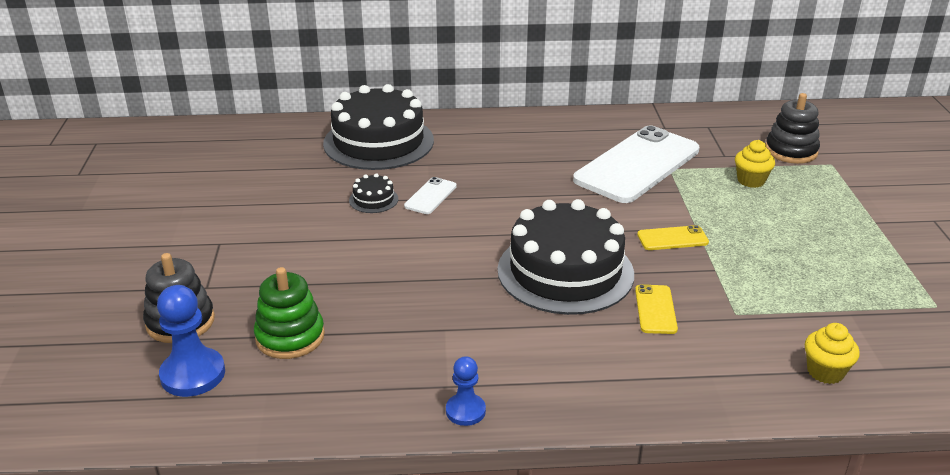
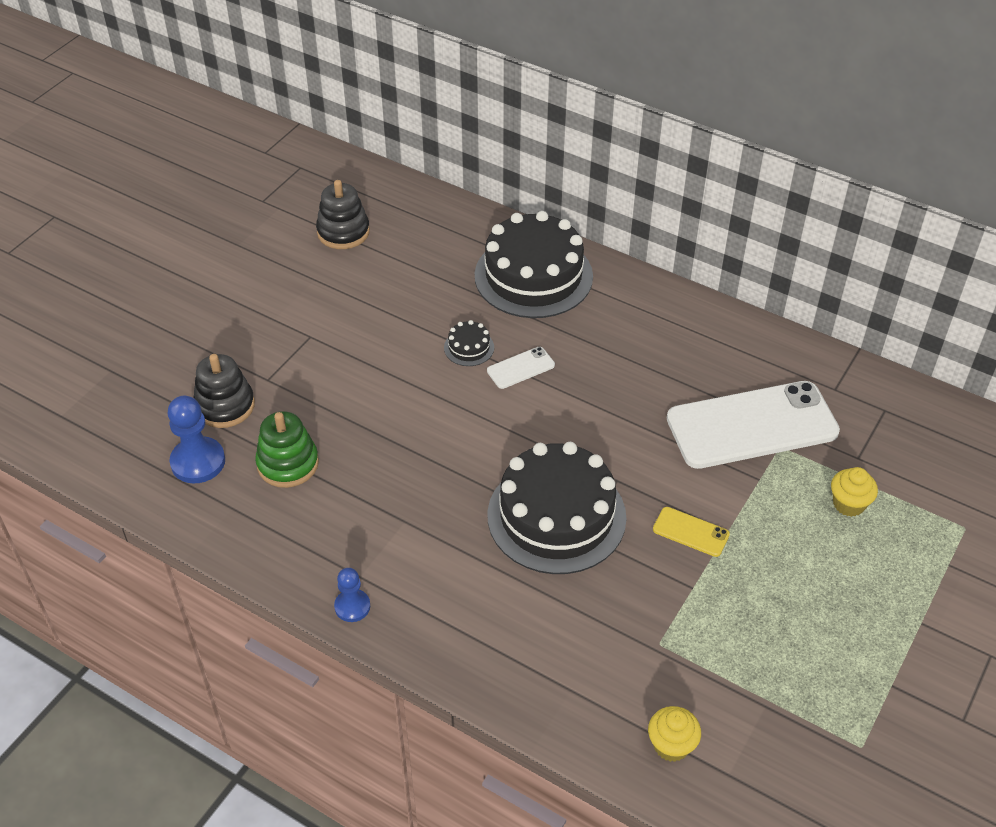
camera: 35 degrees right, 15 degrees up
(655, 309) = (593, 599): yellow phone -> none
(791, 151) = (939, 488): black stacking toy -> black stacking toy (343, 232)

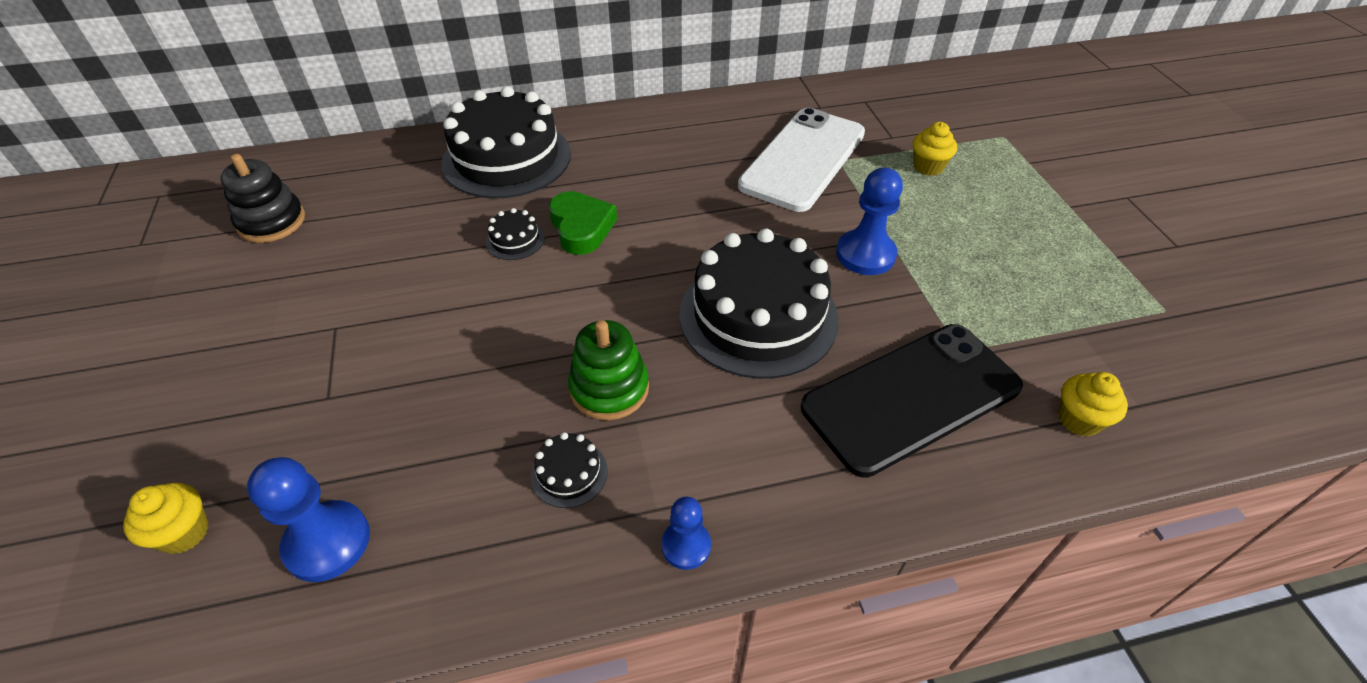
camera: 45 degrees left, 0 degrees up
(146, 406) = (184, 532): none -> yellow cupcake
(225, 406) = (300, 458): black stacking toy -> none
(288, 464) = (446, 461): green stacking toy -> green stacking toy (609, 388)
(339, 520) = (569, 473): none -> black cake
(521, 368) = (581, 227): white phone -> green heart
(582, 642) = (911, 397): none -> black phone
(690, 532) = (865, 254): yellow phone -> blue pawn

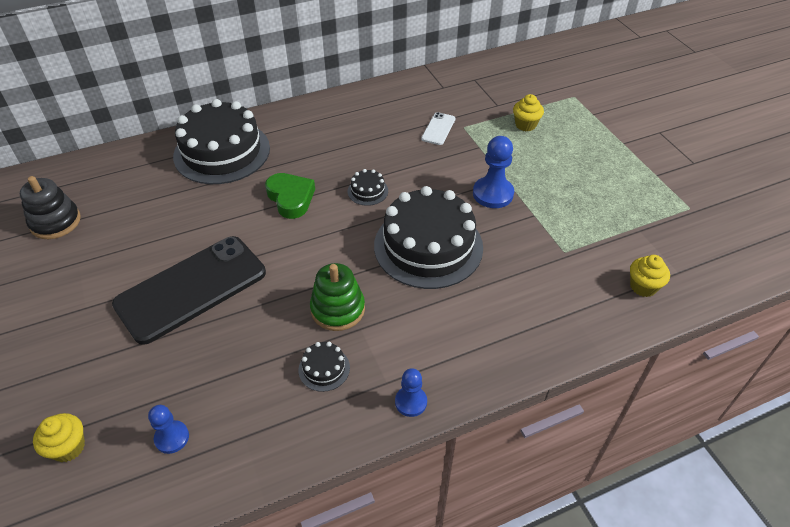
camera: 10 degrees left, 0 degrees up
(327, 542) = (172, 437): blue pawn -> blue pawn, size x0.61
(515, 240) = (245, 213): black cake -> black cake (367, 191)
(803, 159) = (438, 129): white phone -> white phone, size x0.42
(911, 397) = (537, 287): black phone -> black phone (191, 289)

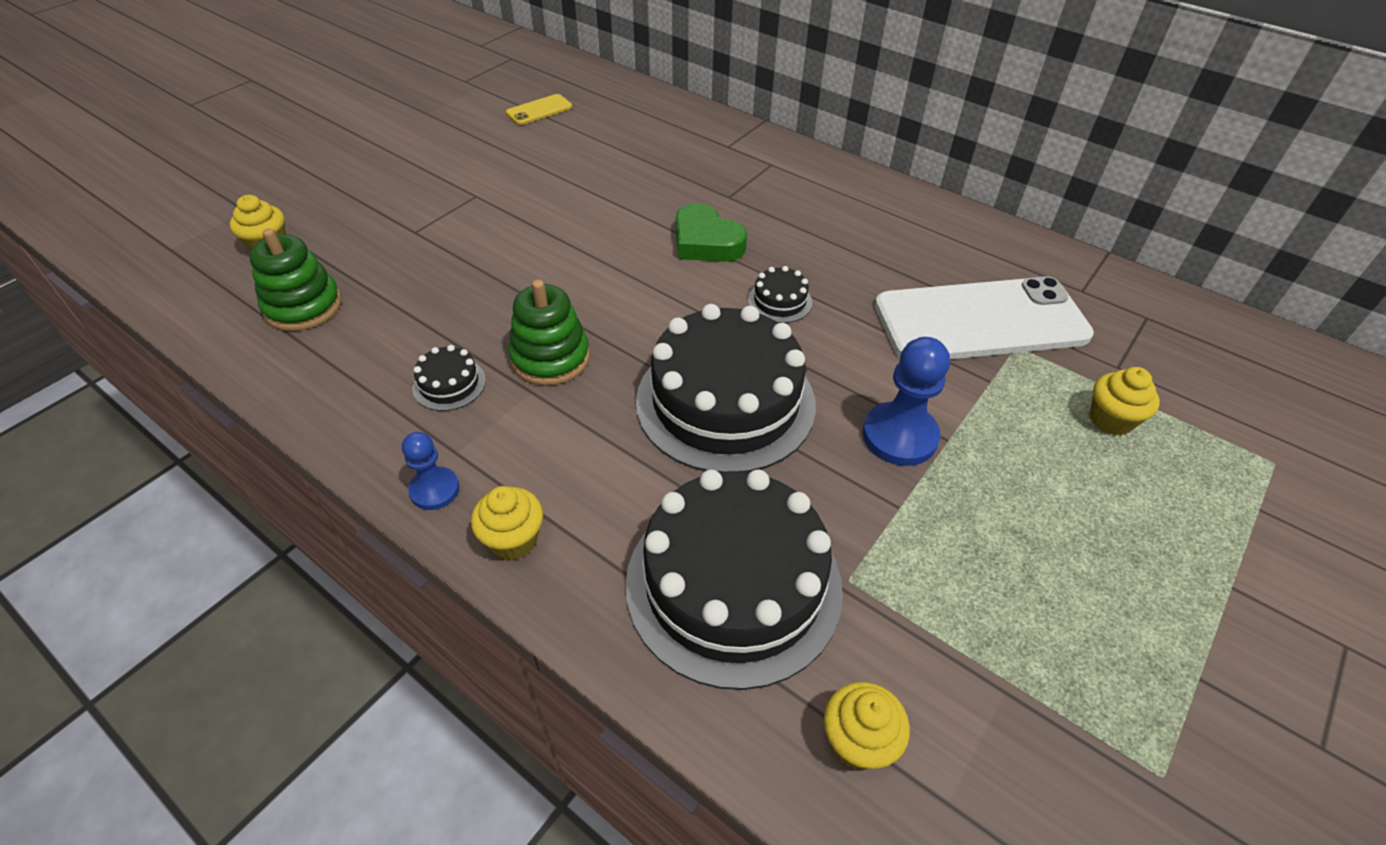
camera: 60 degrees right, 0 degrees up
(55, 222) = (539, 110): black stacking toy -> yellow phone
(172, 437) = (303, 306): blue pawn -> green stacking toy
(191, 289) = (508, 231): black phone -> none
(222, 152) = (734, 160): black cake -> black cake (733, 584)
(291, 198) = (706, 242): green heart -> green heart turned 105 degrees clockwise
(438, 129) = (980, 321): white phone -> white phone, size x2.39
(470, 374) = (513, 540): none -> yellow cupcake

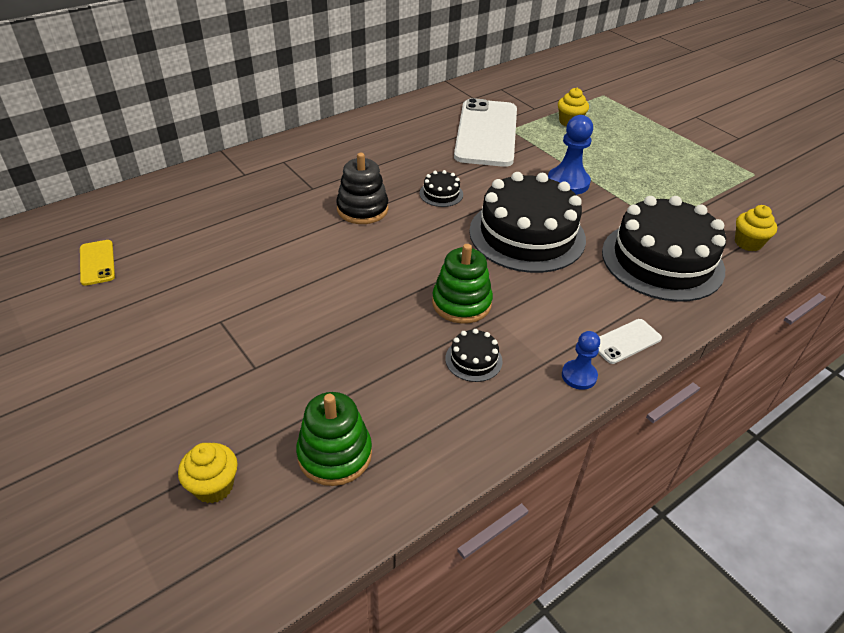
camera: 75 degrees left, 5 degrees down
(513, 540) = (625, 341): yellow cupcake -> white phone
(706, 242) = (362, 209): green heart -> black stacking toy

